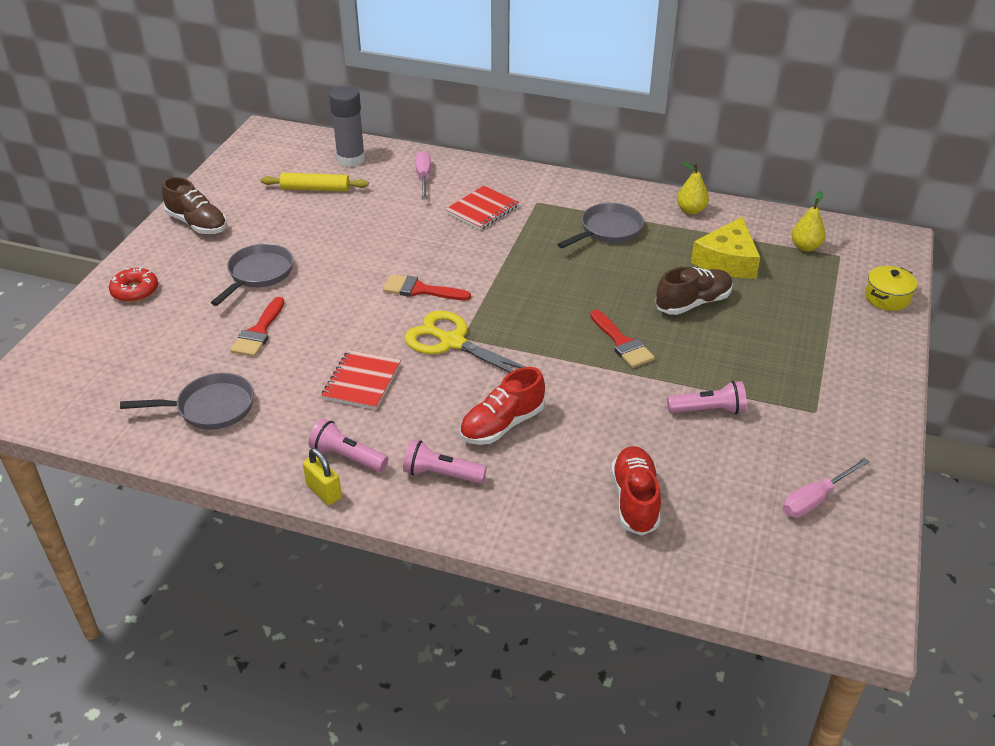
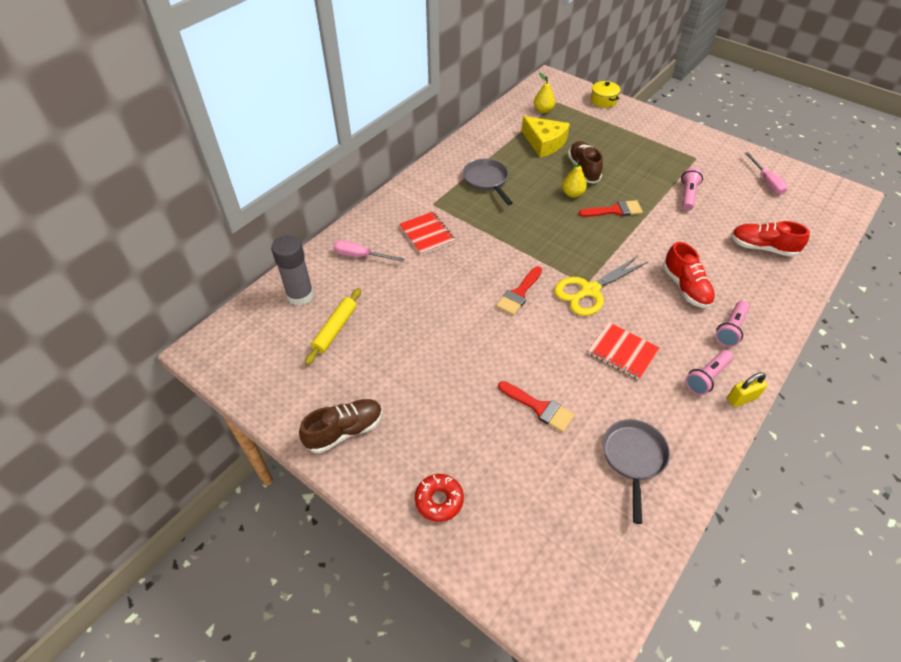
camera: 70 degrees left, 10 degrees up
(258, 274) = (453, 394): grey pan -> none
(691, 210) = (481, 139): yellow pear -> yellow pear (572, 194)

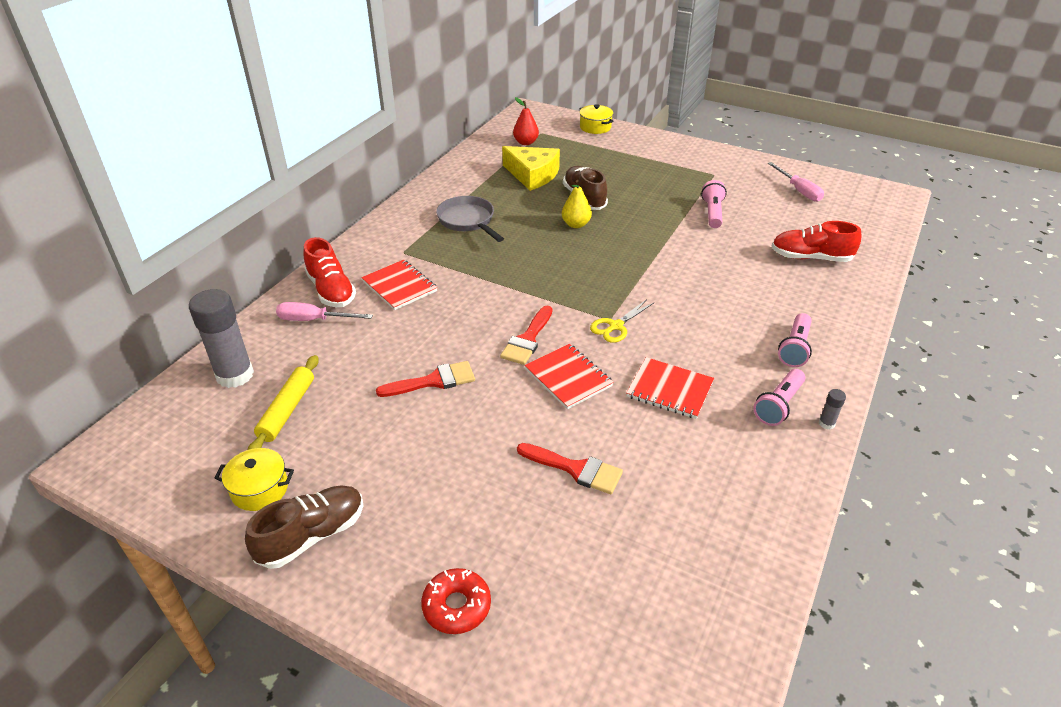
camera: 10 degrees left, 10 degrees down
(311, 389) = (260, 489): none -> yellow pot
(543, 110) = (526, 142): yellow pear -> red pear
(545, 331) = (568, 377): none -> red notebook
(589, 291) = (616, 326): yellow scissors -> yellow scissors, size x0.58
(614, 210) = (630, 237): red brush -> red brush (433, 381)
(633, 458) = (708, 513): grey pan -> none
(685, 287) = (731, 309): red shoe -> red shoe (331, 290)
(742, 398) = (826, 423): yellow padlock -> grey glue stick

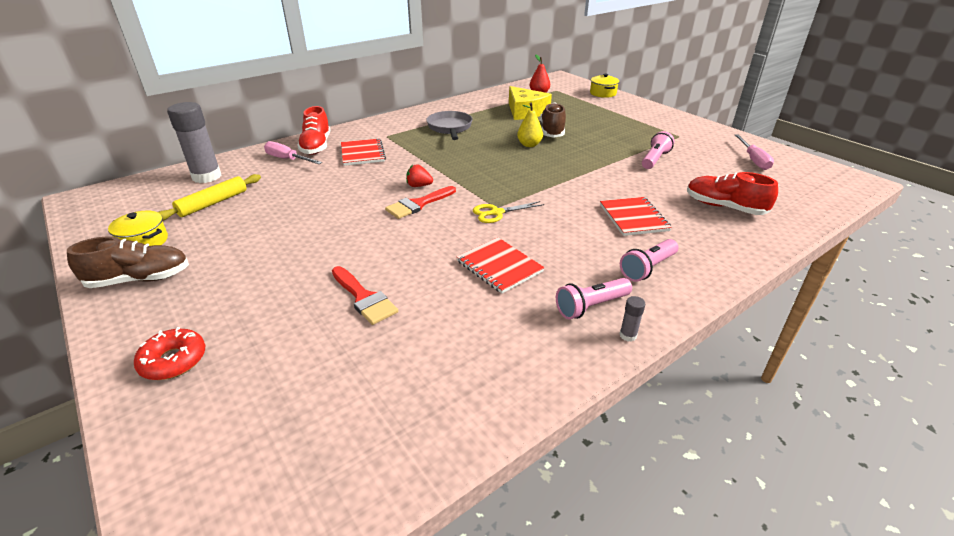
camera: 25 degrees right, 5 degrees down
(433, 381) = (323, 212): red brush -> none
(506, 314) = (419, 186): none -> red strawberry
(568, 377) = (423, 236): red notebook -> red notebook (633, 218)

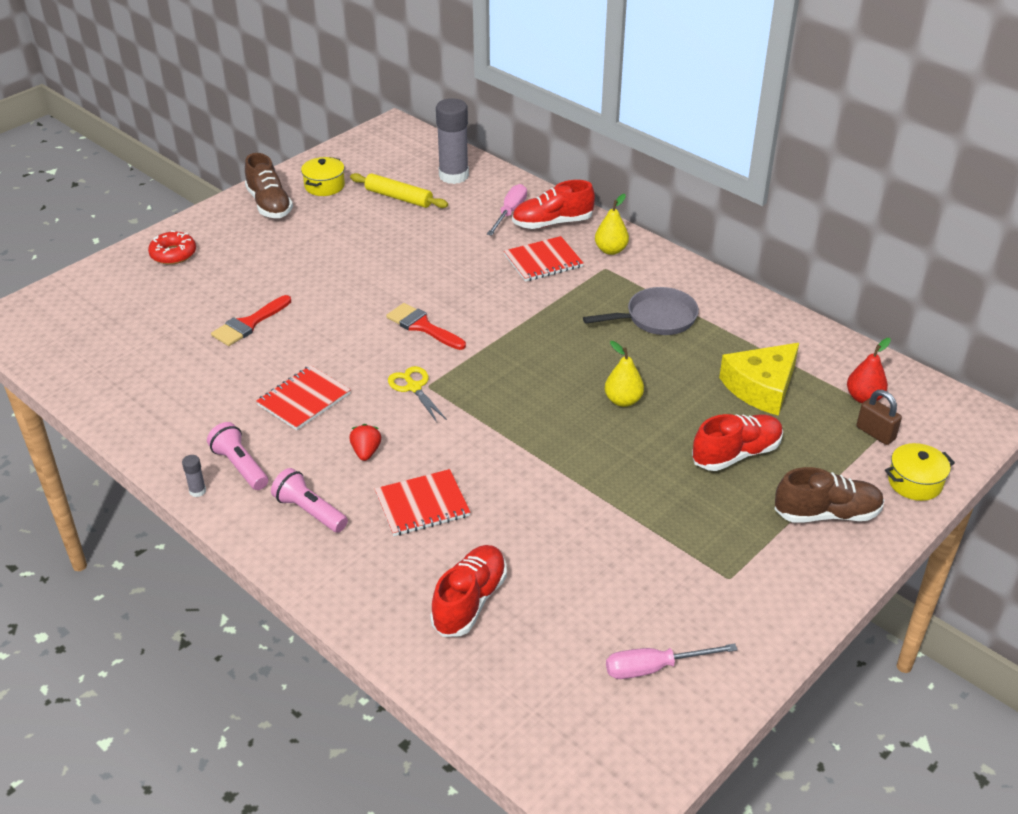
camera: 80 degrees right, 5 degrees up
(366, 132) = (611, 250): none -> yellow pear
(419, 186) = (467, 319): red strawberry -> red strawberry (366, 452)
(552, 131) = (687, 421): brown shoe -> brown shoe (826, 514)
(567, 95) = (875, 433): none -> brown padlock
(581, 123) = (736, 454): none -> red shoe
(654, 159) = (614, 538): pink flashlight -> none

